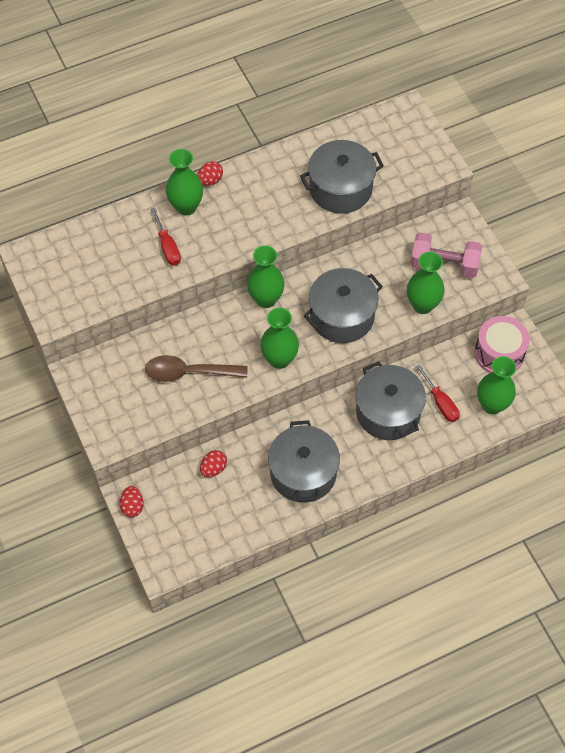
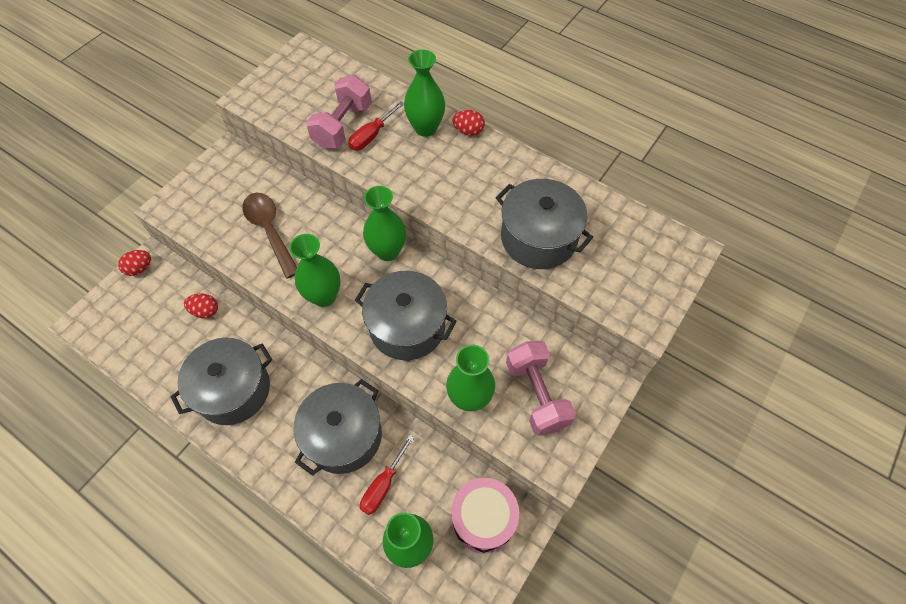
camera: 60 degrees right, 0 degrees up
(142, 262) = (343, 126): none -> pink dumbbell

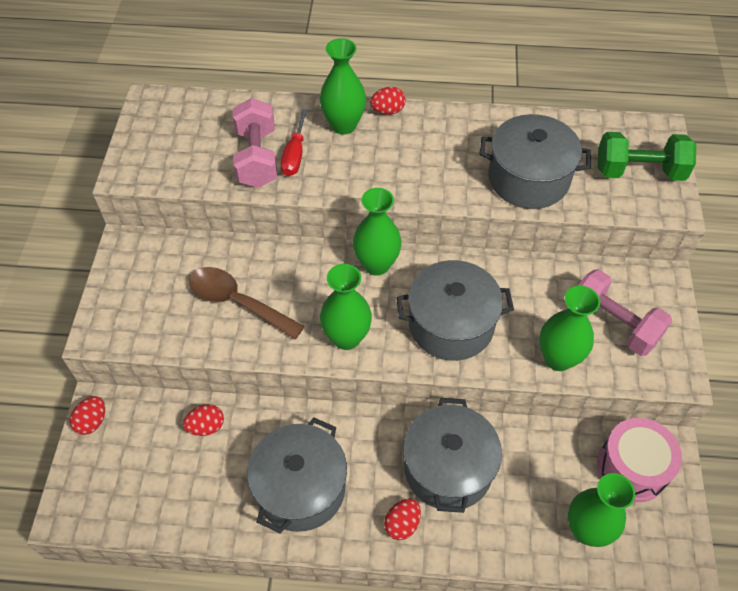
camera: 30 degrees left, 5 degrees down
(281, 457) = (402, 524): none -> red egg
(383, 485) = (520, 491): red screwdriver -> none
(640, 277) = (639, 172): none -> green dumbbell

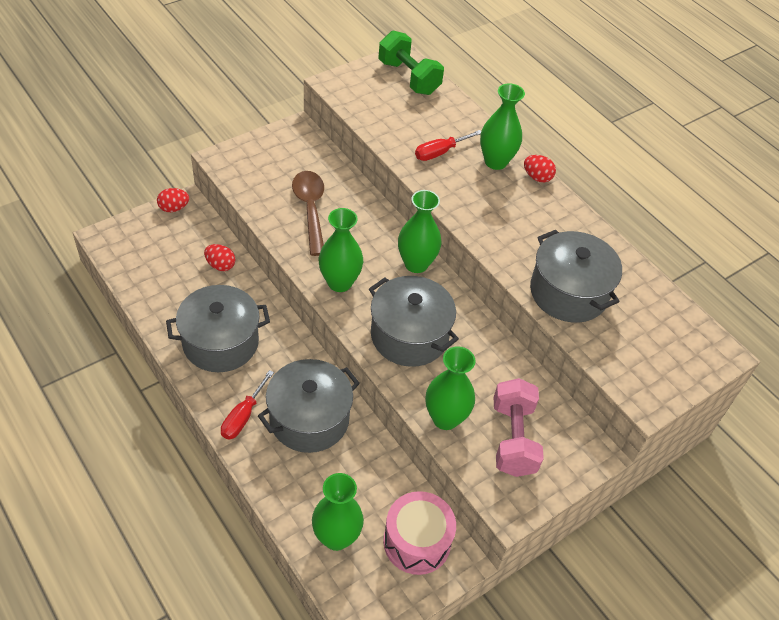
camera: 45 degrees right, 5 degrees down
(257, 158) = (416, 135): pink dumbbell -> none
(402, 524) = (243, 416): red egg -> red screwdriver
(639, 172) = (658, 360): green dumbbell -> green dumbbell (408, 78)

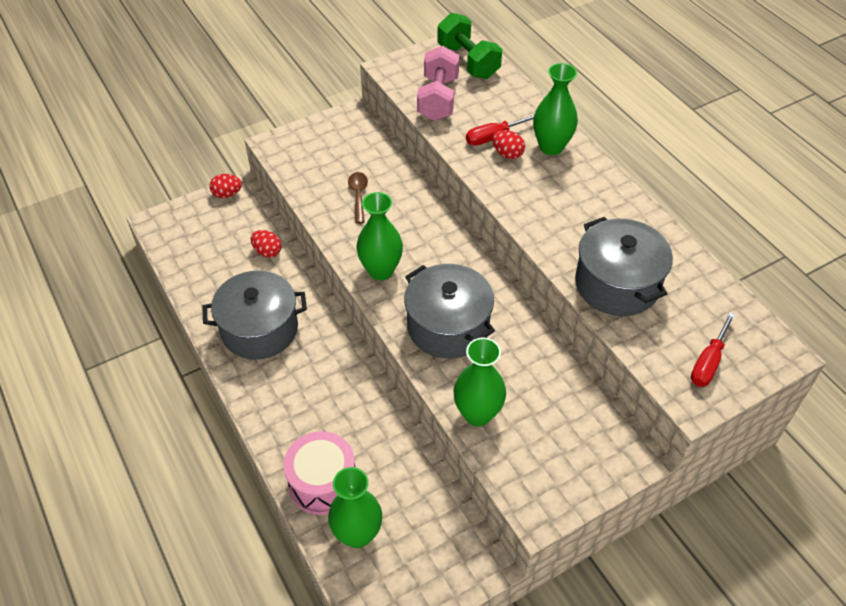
camera: 10 degrees right, 0 degrees up
(243, 416) = (274, 405): red screwdriver -> red screwdriver (708, 362)
(309, 419) = (341, 410): grey pot -> none
(310, 210) = (358, 196): brown spoon -> brown spoon, size x0.60
(416, 264) = (462, 252): green vase -> none
(417, 542) = (441, 543): pink drum -> pink drum (323, 483)
(513, 439) = (548, 438): pink dumbbell -> pink dumbbell (438, 99)
(537, 177) = (594, 163): red egg -> red egg (507, 154)

